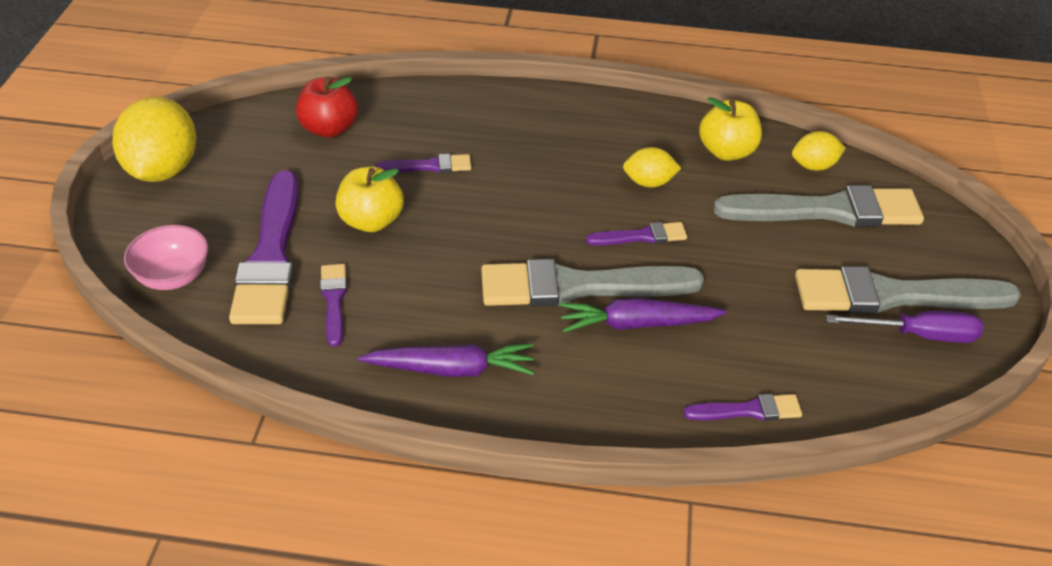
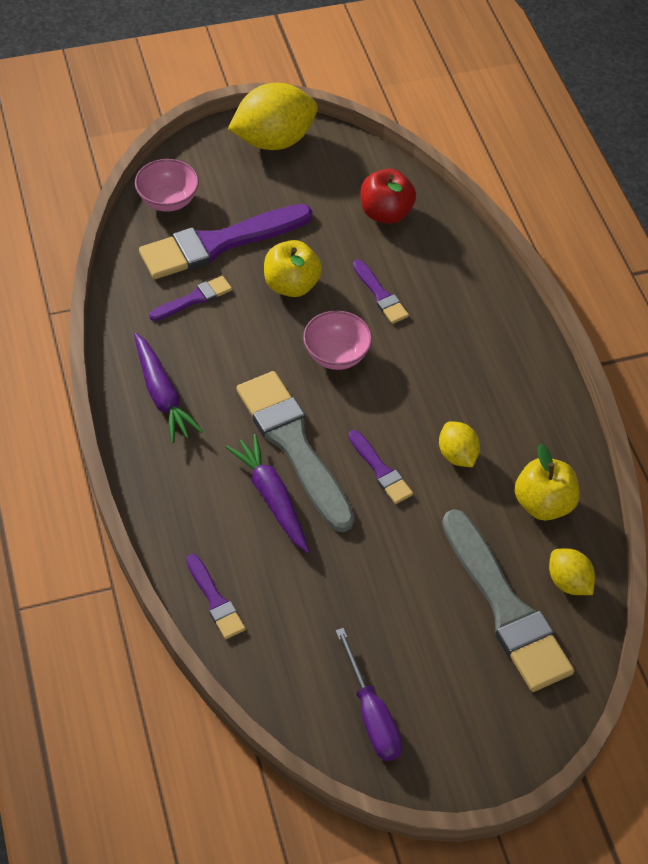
camera: 65 degrees right, 10 degrees up
(484, 220) = (336, 355): none -> pink bowl
(893, 295) = (414, 685): grey brush -> none

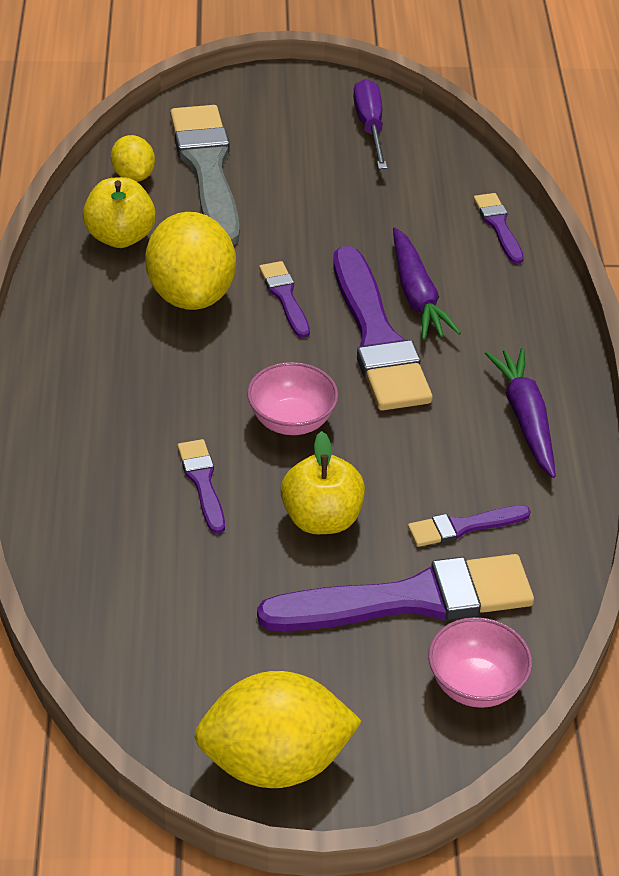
camera: 165 degrees left, 10 degrees down
(293, 445) = (377, 338): grey brush -> purple brush
(385, 213) = (143, 597): red apple -> none
(457, 455) = (191, 294): yellow lemon -> yellow lemon, size x1.92

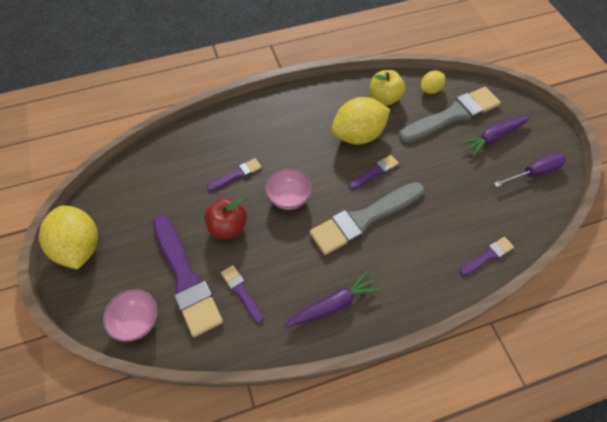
camera: 75 degrees right, 15 degrees up
(321, 519) = (228, 227): yellow apple -> red apple
(377, 338) = (364, 219): purple brush -> grey brush
(417, 295) = (406, 229): purple carrot -> purple carrot (494, 137)

